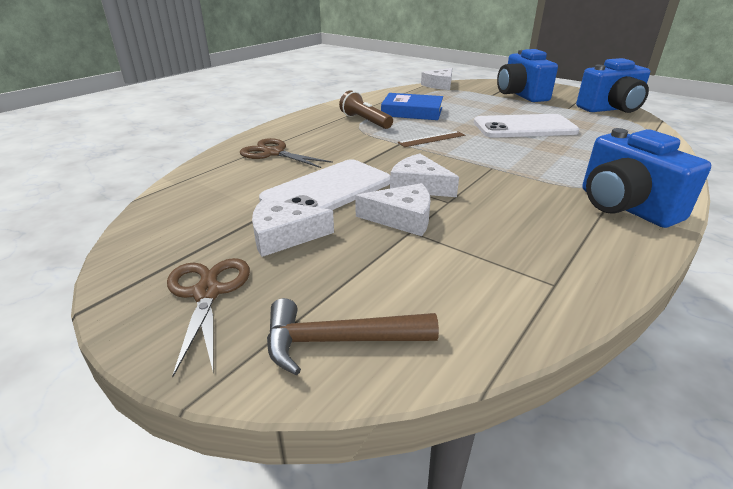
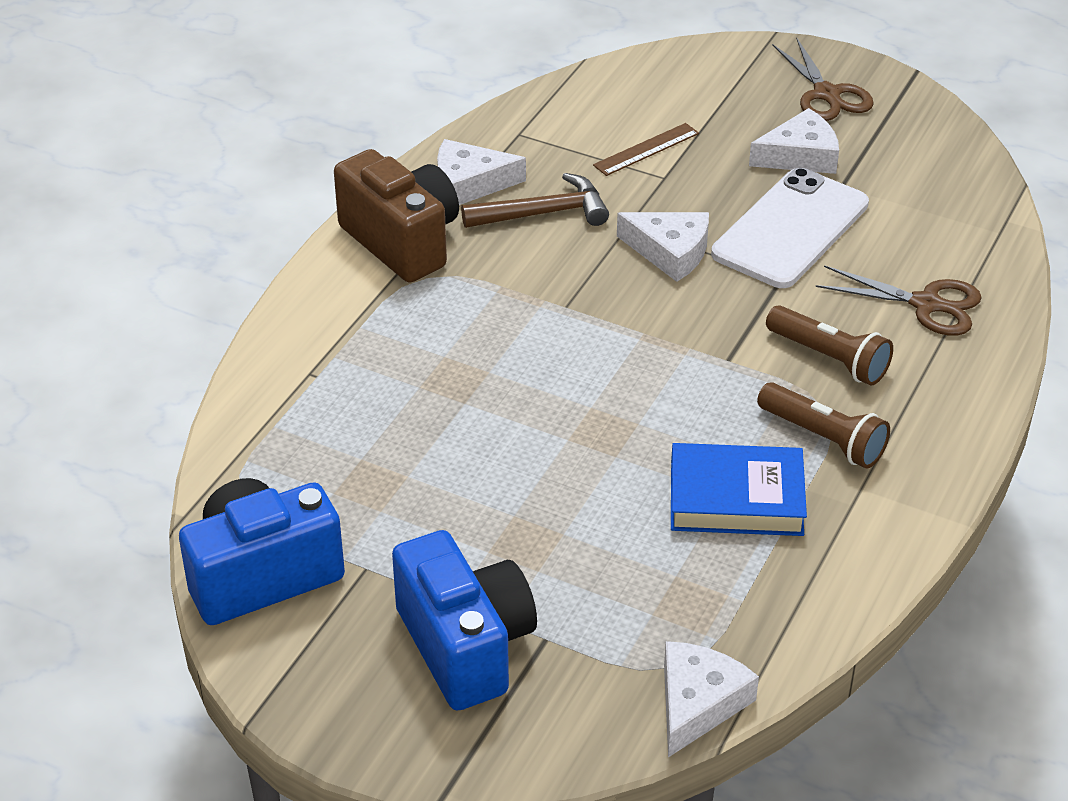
camera: 170 degrees right, 10 degrees up
(338, 341) = (696, 73): brown hammer -> brown hammer (544, 213)
(345, 140) = (829, 358): none -> brown flashlight
(402, 218) = (678, 193): white cheese -> white cheese (469, 184)
(432, 139) = (672, 381): brown ruler -> brown ruler (646, 149)
(524, 127) = (490, 451): white phone -> none
(624, 207) = (402, 241): blue camera -> brown camera

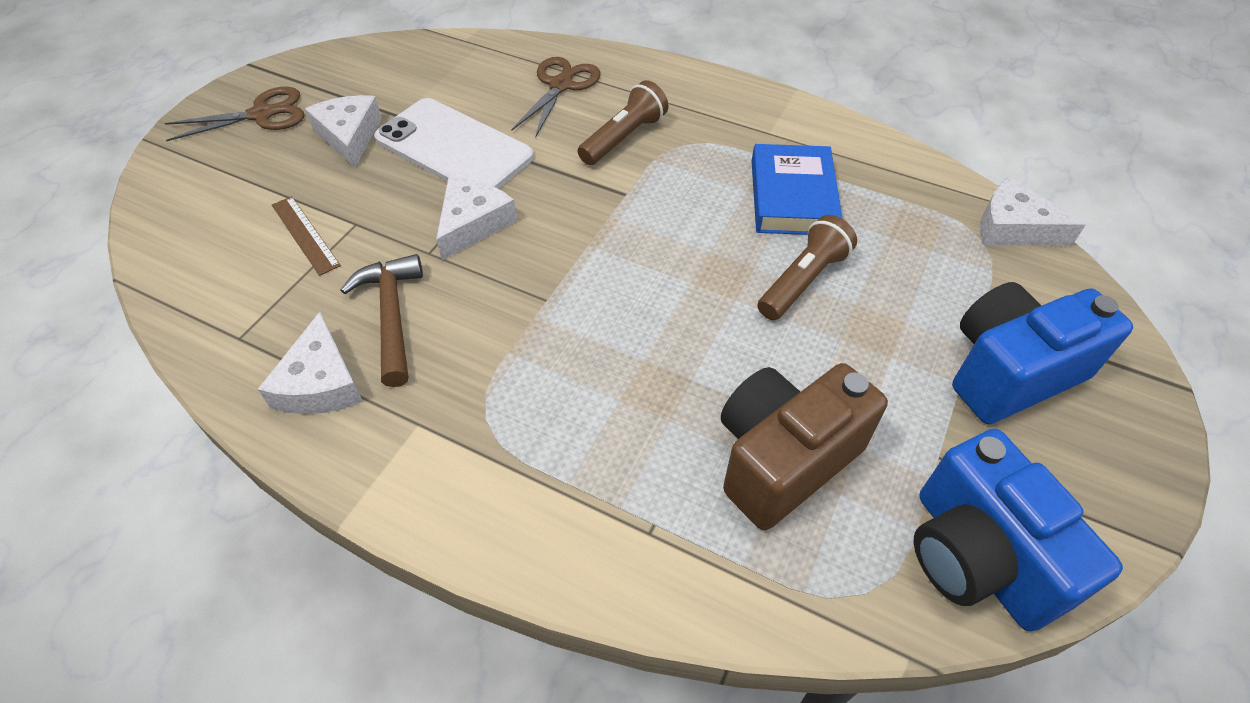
camera: 90 degrees left, 10 degrees up
(402, 241) = (416, 447): brown camera -> brown camera (783, 459)
(823, 438) = (718, 147): brown flashlight -> brown flashlight (803, 281)

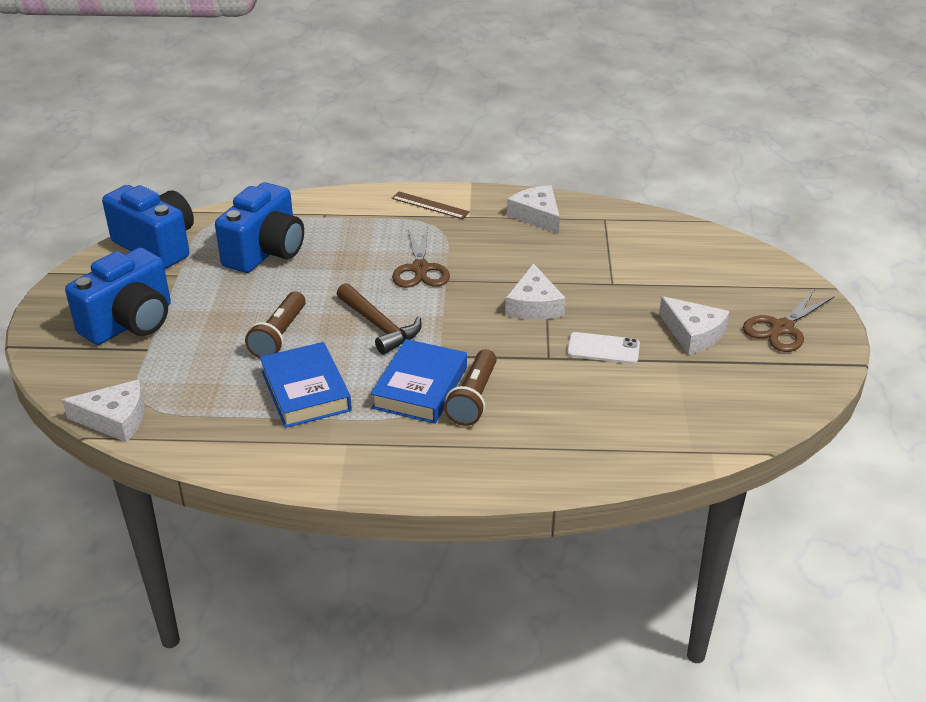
camera: 155 degrees right, 15 degrees down
(305, 235) = (636, 269): brown ruler -> brown ruler (430, 205)
(392, 316) = (531, 248): brown hammer -> brown hammer (379, 326)
(453, 148) = (603, 349): white phone -> white phone, size x0.52
(561, 85) = (570, 431): brown scissors -> brown scissors (420, 269)
(669, 164) = (420, 387): none -> blue book
(783, 459) = (266, 252): brown camera -> blue camera

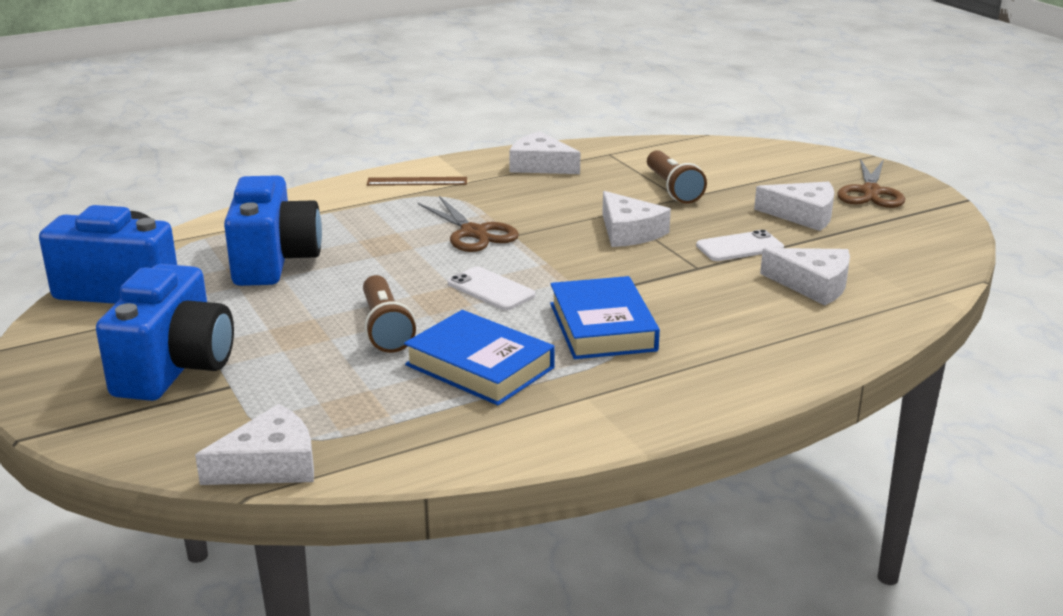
camera: 30 degrees left, 10 degrees down
(379, 326) = (491, 289): brown hammer -> white phone
(473, 398) = (668, 319): brown flashlight -> brown flashlight (672, 189)
(619, 406) = (813, 285): none -> white cheese

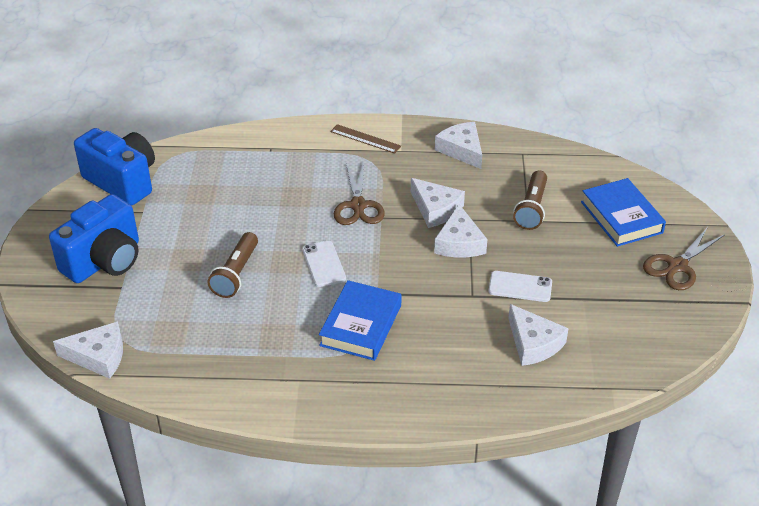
camera: 30 degrees right, 15 degrees up
(274, 261) = (220, 188): blue camera -> none
(479, 366) = (261, 329): blue book -> blue book (621, 217)
(803, 215) = (599, 271): white cheese -> white cheese (435, 209)

